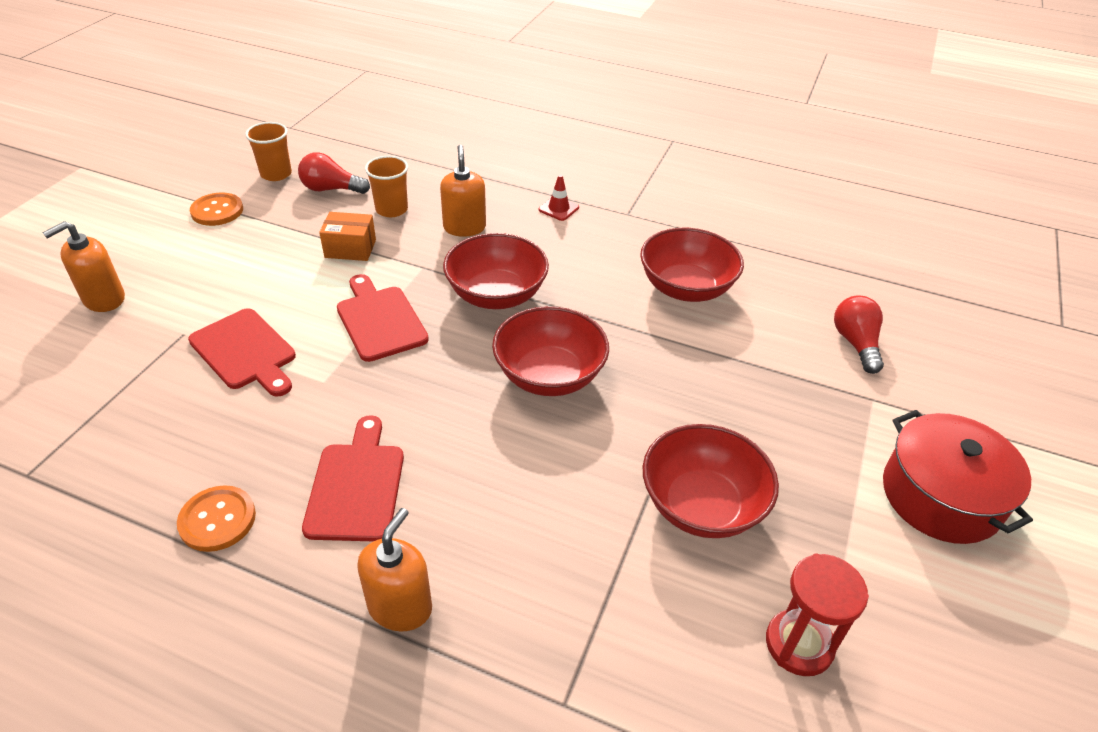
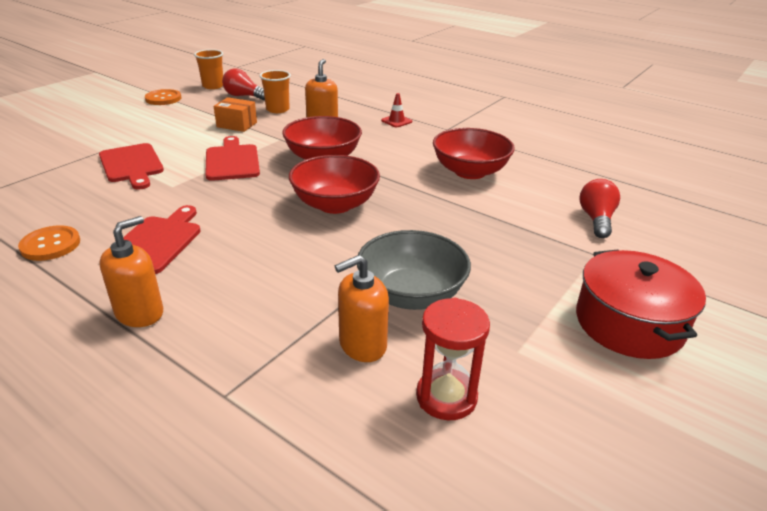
camera: 15 degrees right, 10 degrees down
(104, 299) = (63, 130): orange soap dispenser -> orange soap dispenser (362, 345)
(701, 505) = (411, 294): red bowl -> grey bowl

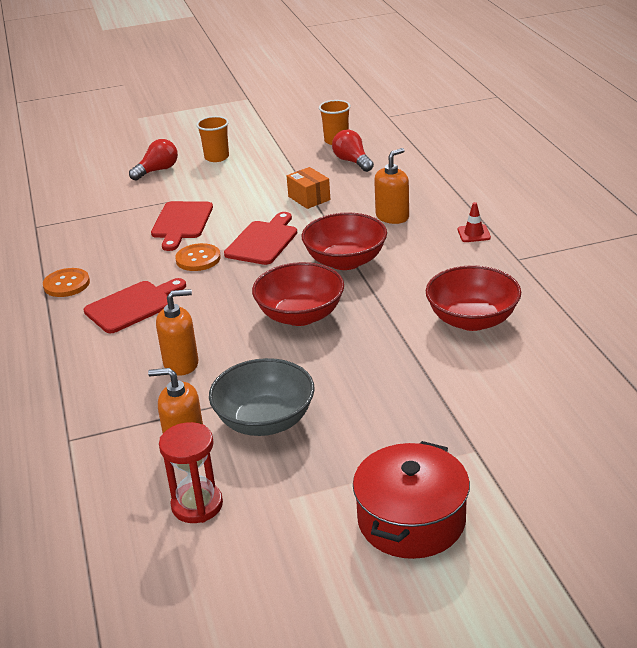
camera: 40 degrees right, 0 degrees up
(140, 313) = (73, 361): orange soap dispenser -> orange soap dispenser (181, 363)
(163, 98) = (275, 148): orange button -> orange button (198, 259)
(277, 109) = (367, 187): orange cup -> orange cup (216, 157)
(596, 219) = (532, 417): red light bulb -> red light bulb (157, 170)

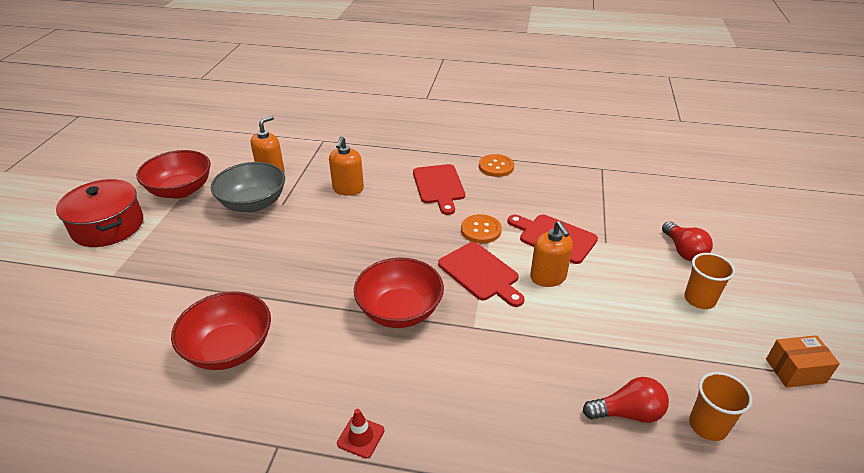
camera: 115 degrees right, 5 degrees up
(197, 505) = (221, 165): red hourglass -> none
(300, 315) = (345, 255): red bowl -> red bowl (181, 190)
(309, 198) = (548, 334): orange box -> orange box (795, 370)
(392, 217) = (456, 384): orange soap dispenser -> orange soap dispenser (548, 277)

